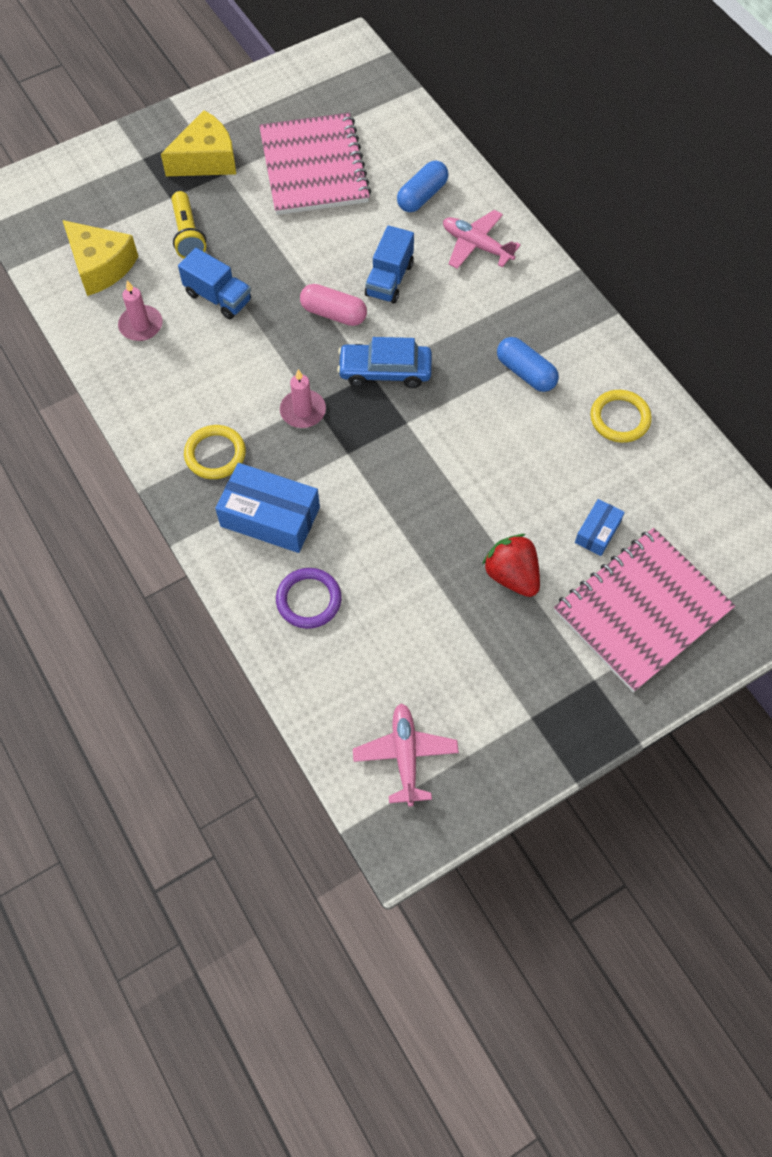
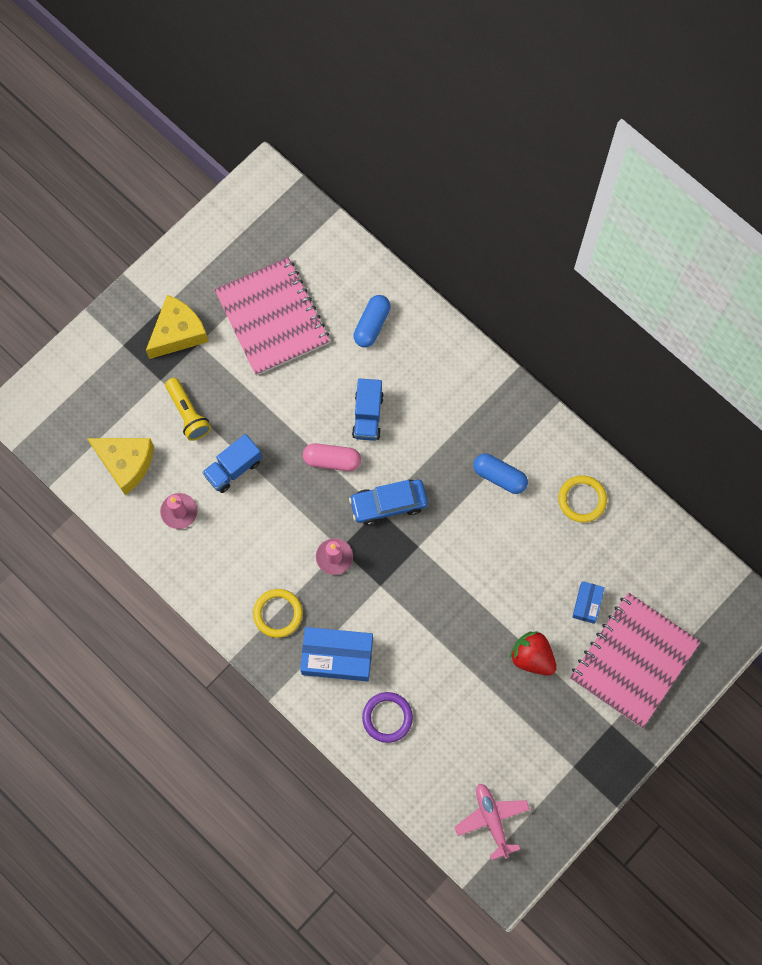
camera: 15 degrees left, 10 degrees up
(218, 297) = (233, 468): blue truck -> blue truck turned 120 degrees clockwise
(476, 245) = (430, 364): pink plane -> none

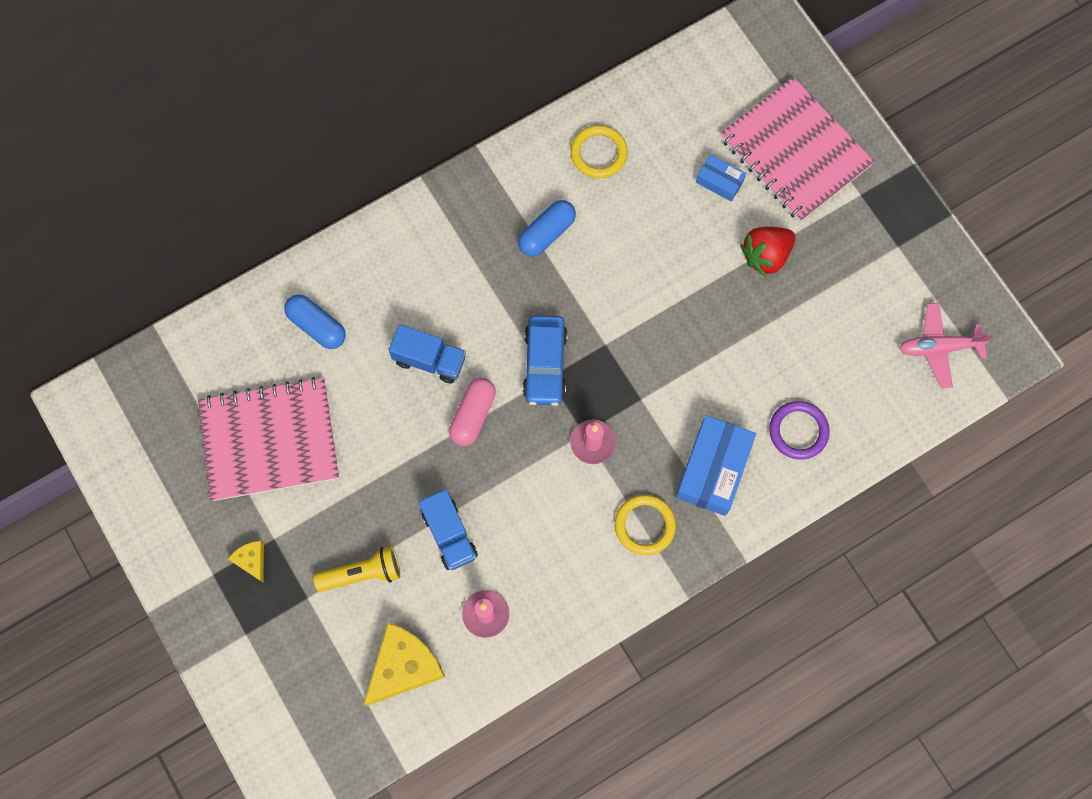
camera: 75 degrees left, 0 degrees up
(178, 333) = (251, 560): yellow cheese -> yellow cheese, size x0.50

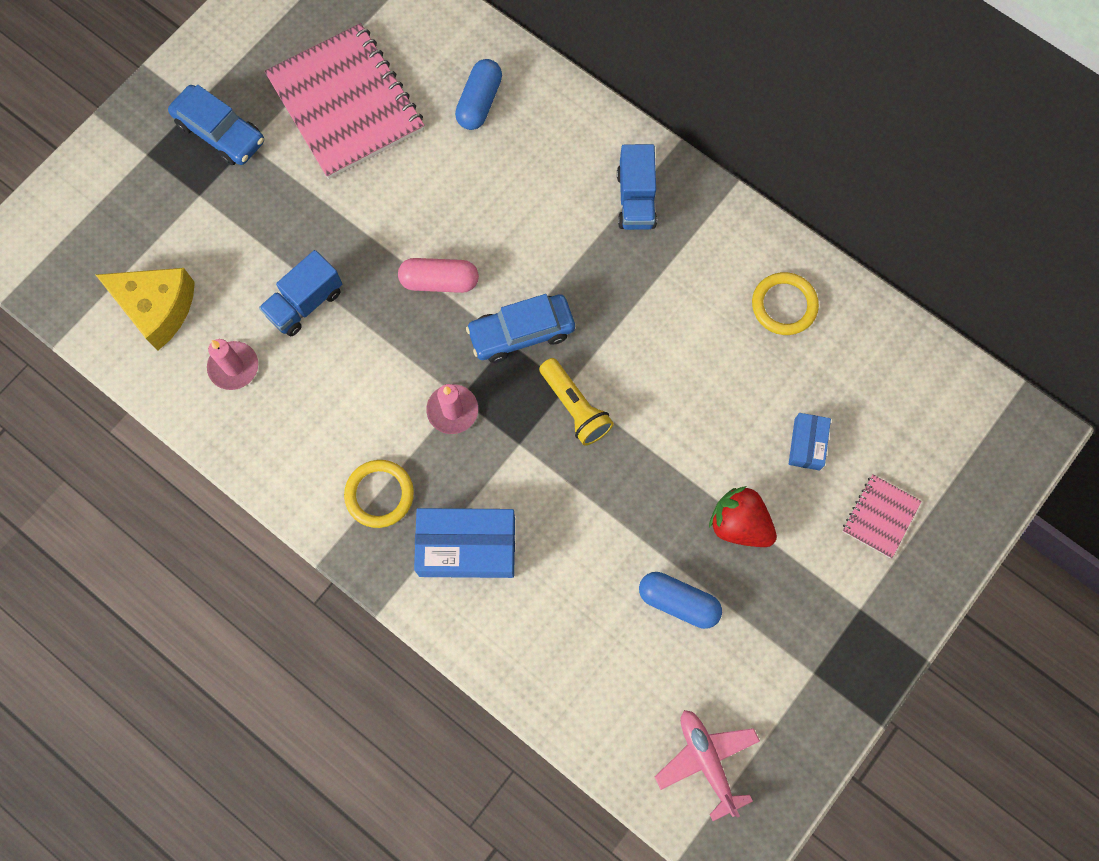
camera: 70 degrees right, 0 degrees up
(251, 560) = (220, 132): yellow cheese -> blue car
(362, 573) = (239, 236): yellow flashlight -> yellow flashlight (575, 407)
(429, 360) = (483, 219): blue truck -> blue truck (636, 199)
(547, 233) = (669, 284): blue capsule -> blue capsule (678, 602)
(795, 152) = (880, 516): pink notebook -> pink notebook, size x0.45
(798, 431) = (544, 626): purple ring -> none

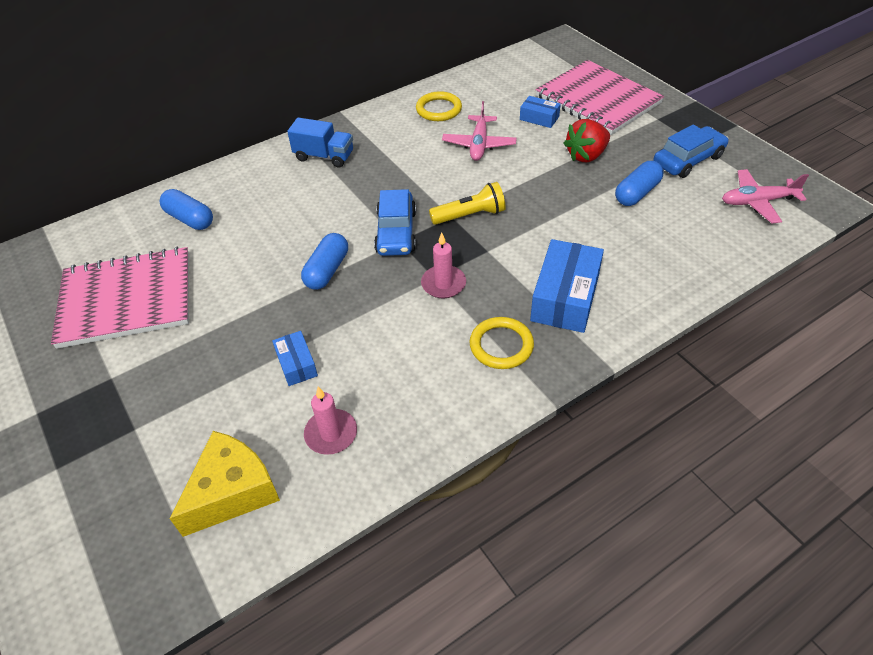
camera: 70 degrees left, 25 degrees down
(220, 132) = (82, 398): blue car -> blue car (688, 160)
(305, 303) = (296, 364): blue truck -> blue box
(439, 281) = (327, 270): pink capsule -> blue capsule
(720, 380) = (479, 144): none -> pink plane
(880, 516) = (597, 100): pink notebook -> pink notebook, size x2.21

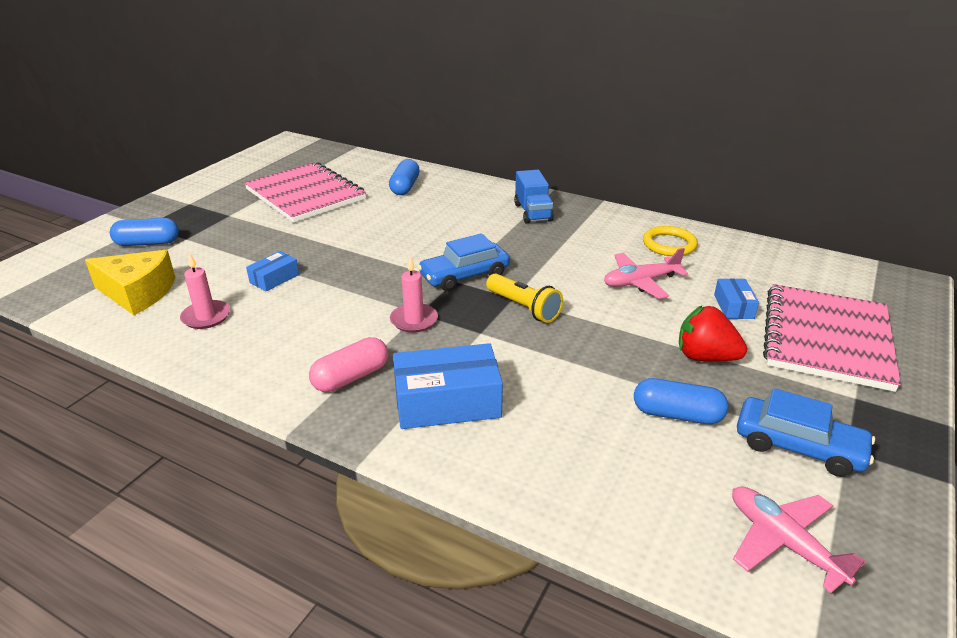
camera: 60 degrees right, 15 degrees down
(327, 270) = (389, 258): blue capsule -> blue capsule (148, 243)
(501, 345) = (351, 377): yellow ring -> pink capsule

